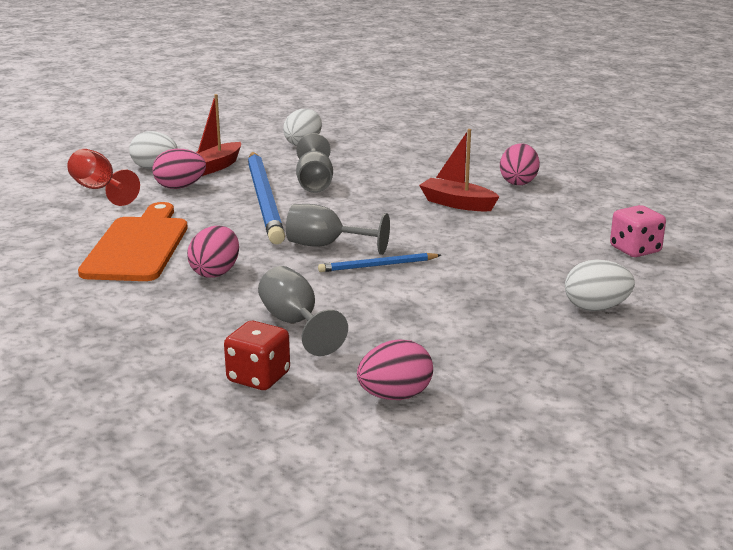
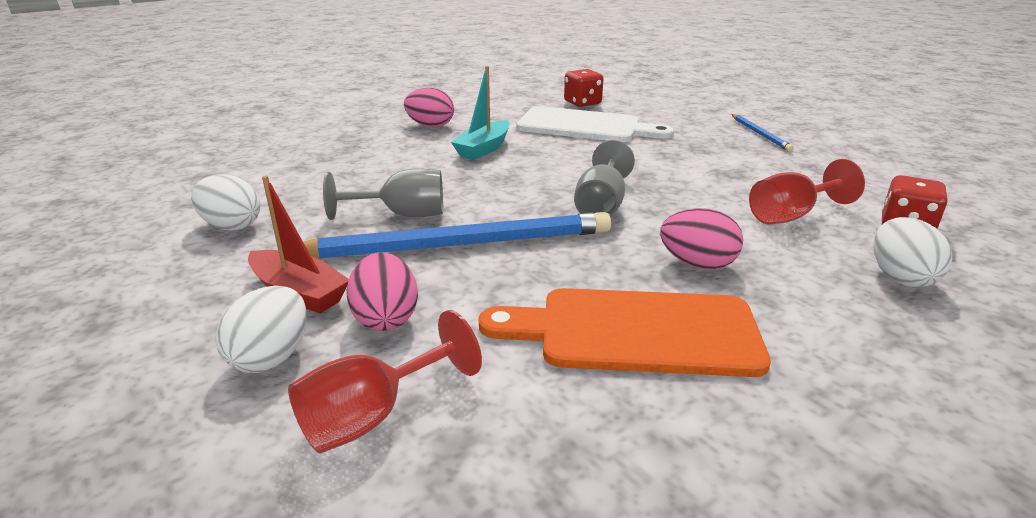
camera: 90 degrees left, 5 degrees up
(295, 323) = (790, 216): grey goblet -> red goblet
(377, 265) = (643, 182): blue pencil -> blue pencil (760, 134)
(395, 396) = (876, 178): pink egg -> none
(457, 204) = (483, 149): red boat -> turquoise boat
(541, 248) = (585, 126): none -> white cutting board
(596, 308) = (688, 118): white egg -> white egg (900, 277)
(635, 250) = (582, 103): pink dice -> red dice

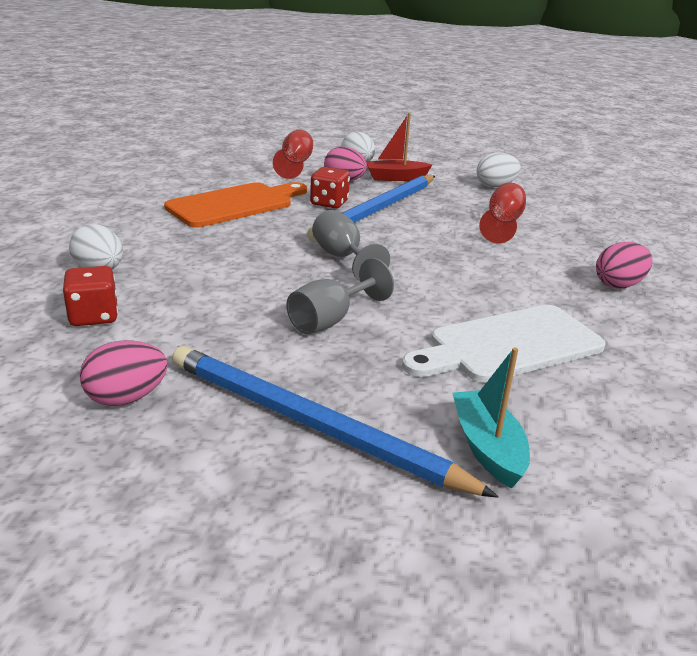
camera: 135 degrees right, 0 degrees up
(402, 215) = (438, 214): grey goblet -> grey goblet (330, 320)
(483, 149) = (517, 276): turquoise boat -> turquoise boat (487, 447)
(582, 103) = (604, 398): red dice -> red dice (329, 203)
(697, 264) = (235, 240): pink egg -> pink egg (127, 398)
(760, 134) = (310, 424): blue pencil -> blue pencil, size x2.18
(790, 216) = (196, 296): red goblet -> red goblet (502, 224)

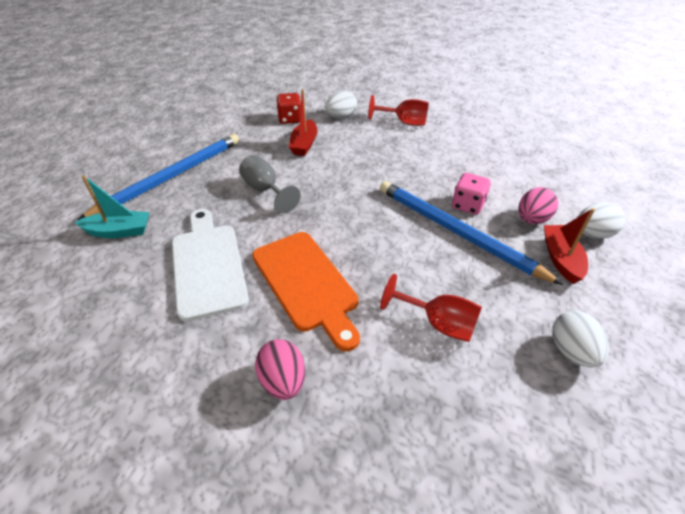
camera: 100 degrees right, 15 degrees up
(127, 398) = (216, 131): pink egg -> none
(192, 297) = (304, 144): none -> red boat
(235, 204) = (452, 158): orange cutting board -> orange cutting board (307, 283)
(295, 164) = (568, 192): red goblet -> red goblet (404, 122)
(329, 203) = (468, 205): red dice -> pink dice
(342, 258) = (355, 203): grey goblet -> none

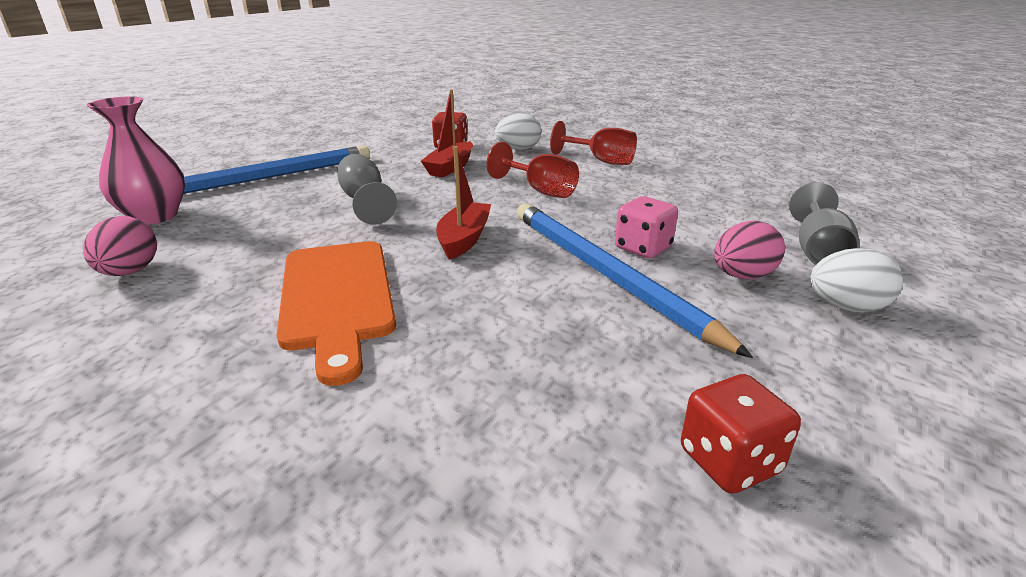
camera: 15 degrees right, 15 degrees down
(119, 231) = (155, 216): turquoise boat -> pink vase
(207, 265) = (225, 260): white cutting board -> none
(283, 381) = (202, 403): pink egg -> pink egg (130, 272)
(438, 323) = (502, 377): red goblet -> red goblet (540, 191)
(561, 258) = (771, 329): red boat -> red boat (464, 239)
(565, 190) = (817, 251): none -> grey goblet
(571, 351) = (729, 461): white egg -> red dice

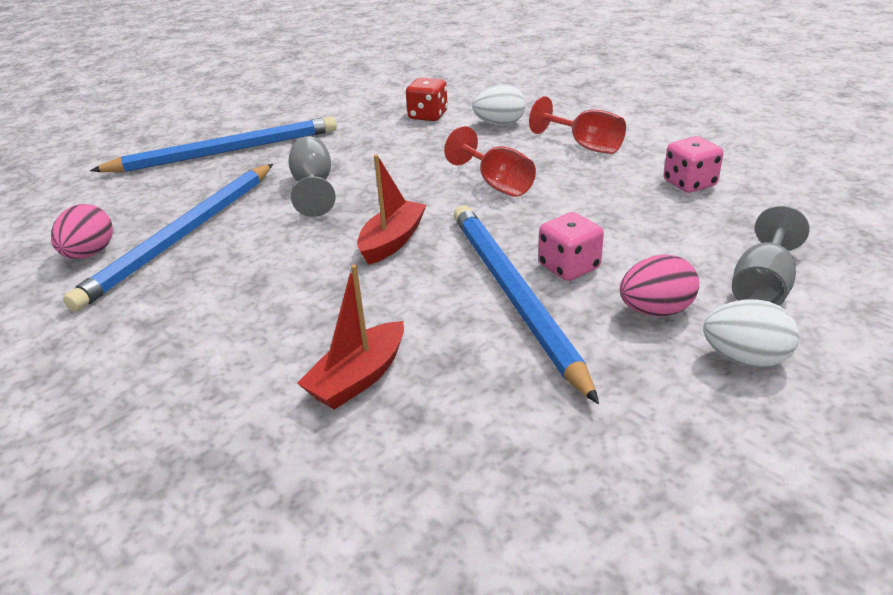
camera: 15 degrees right, 5 degrees up
(155, 216) = (120, 193): pink vase -> none
(237, 249) = (182, 236): none -> blue pencil
(337, 298) = (253, 298): orange cutting board -> none
(450, 167) = (415, 147): red boat -> red boat (358, 378)
(704, 182) = (689, 183): none -> pink dice
(729, 461) = (524, 497): red dice -> none

